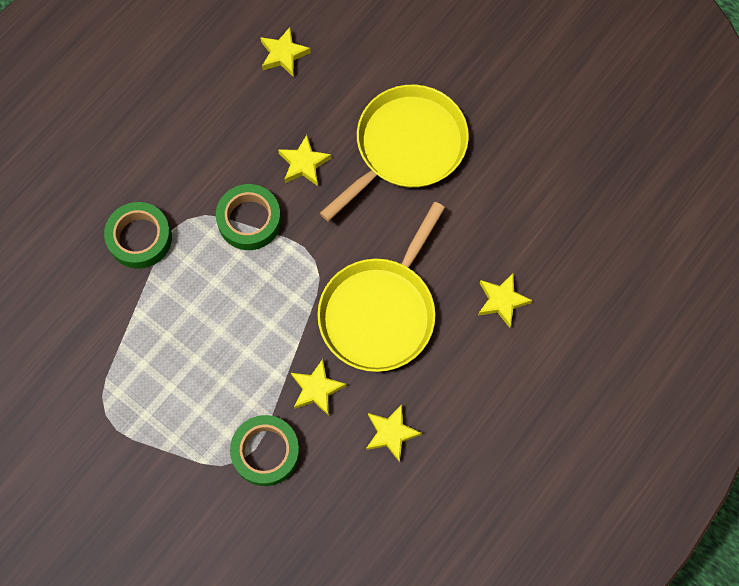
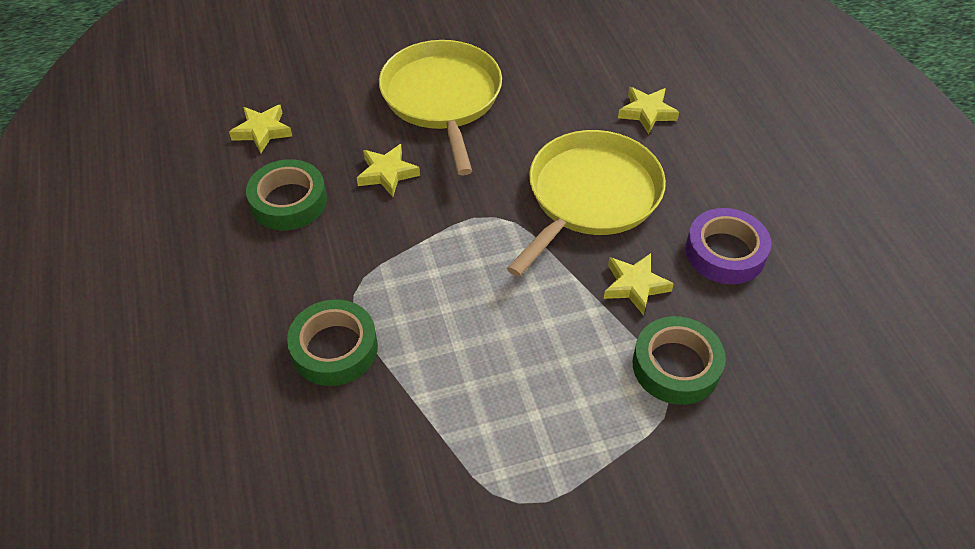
camera: 55 degrees left, 20 degrees down
(249, 220) = (405, 244): green tape -> green tape (288, 201)
(380, 312) = (590, 196): yellow pan -> yellow pan turned 120 degrees counterclockwise
(391, 433) = (725, 252): yellow star -> purple tape

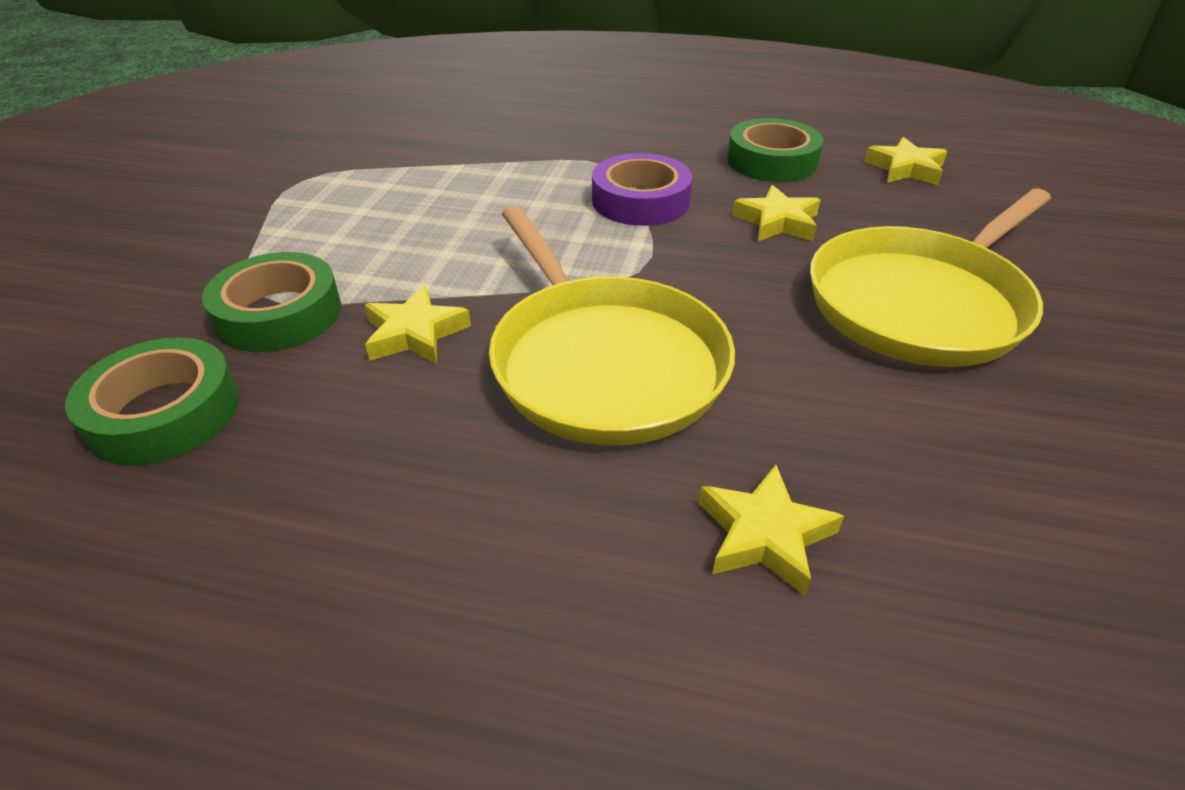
camera: 120 degrees right, 10 degrees down
(334, 348) = (556, 145): green tape -> green tape (164, 412)
(442, 98) = (921, 303): yellow pan -> yellow pan turned 120 degrees clockwise
(725, 252) = (360, 452): purple tape -> purple tape (640, 201)

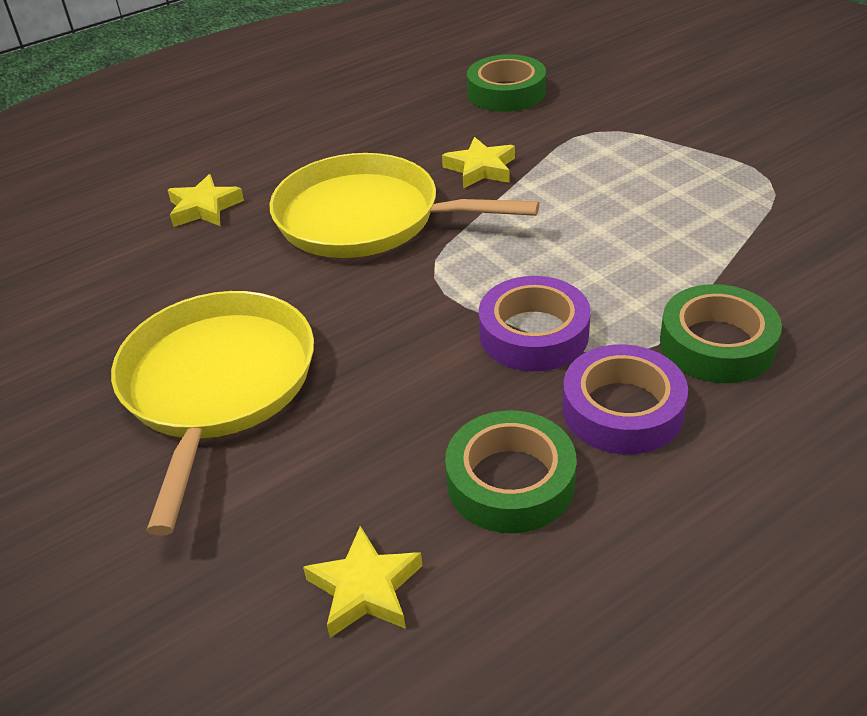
camera: 135 degrees right, 0 degrees up
(279, 314) = (560, 133): green tape -> green tape (717, 344)
(663, 152) = (622, 409): none -> purple tape
(777, 222) = (401, 392): yellow star -> none

